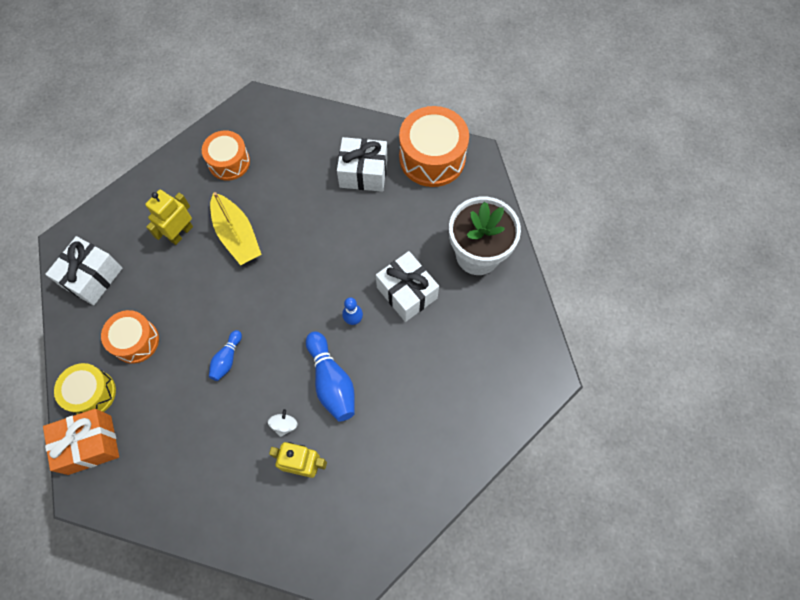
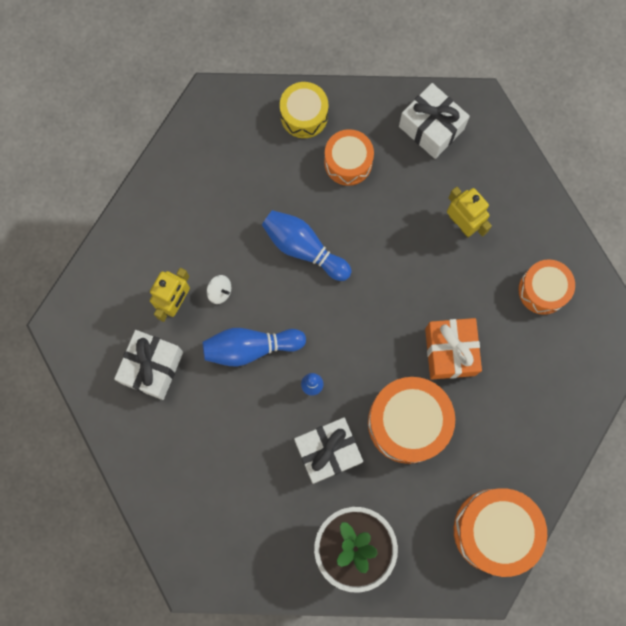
camera: 105 degrees right, 10 degrees up
(90, 444) = (253, 109): orange gift -> orange gift (450, 352)
(227, 359) = (304, 248): blue bowling pin -> blue bowling pin, size x1.74
(237, 235) = (444, 282): yellow boat -> none
(363, 173) = (492, 442): white gift -> white gift (152, 367)
(365, 237) = (408, 422): none -> orange drum

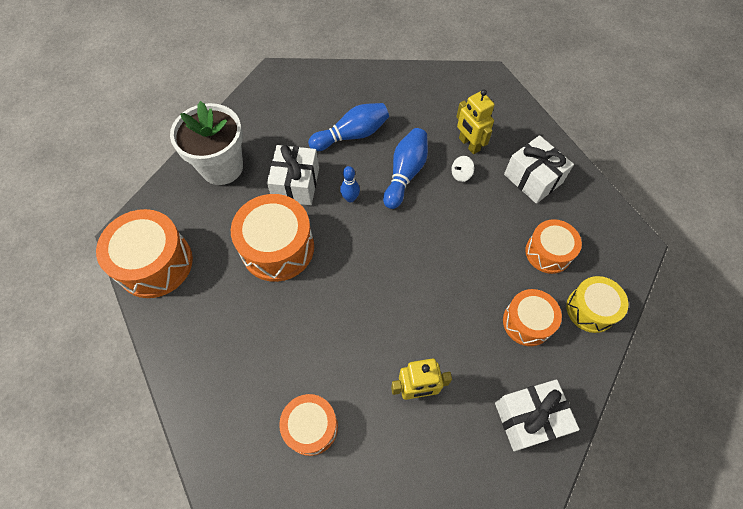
camera: 120 degrees right, 15 degrees down
(152, 367) = (428, 111): white gift -> white gift (533, 179)
(265, 172) = (548, 252): none -> orange drum
(304, 248) = (464, 247): blue bowling pin -> blue bowling pin (352, 135)
(450, 352) = (310, 311): orange gift -> none

